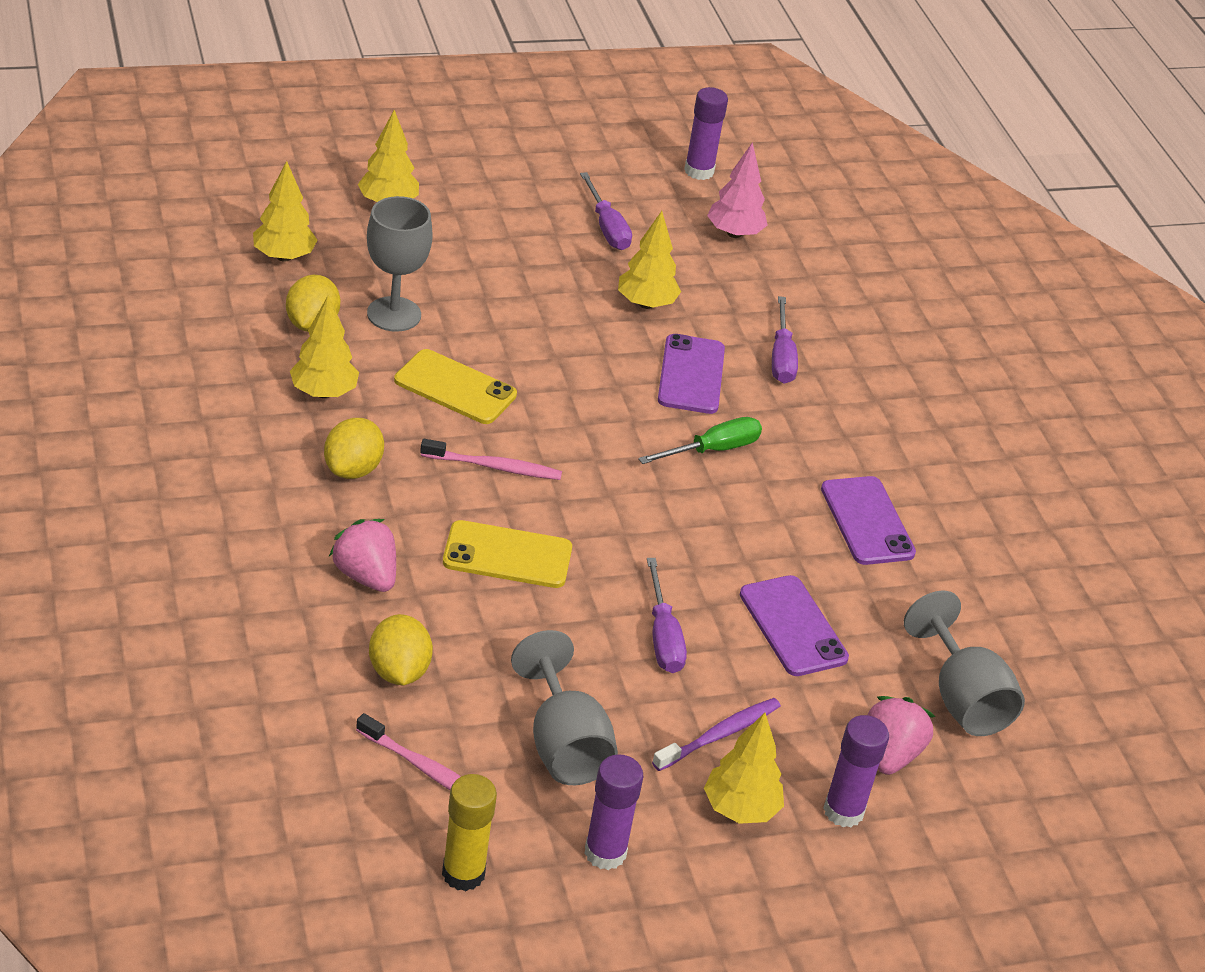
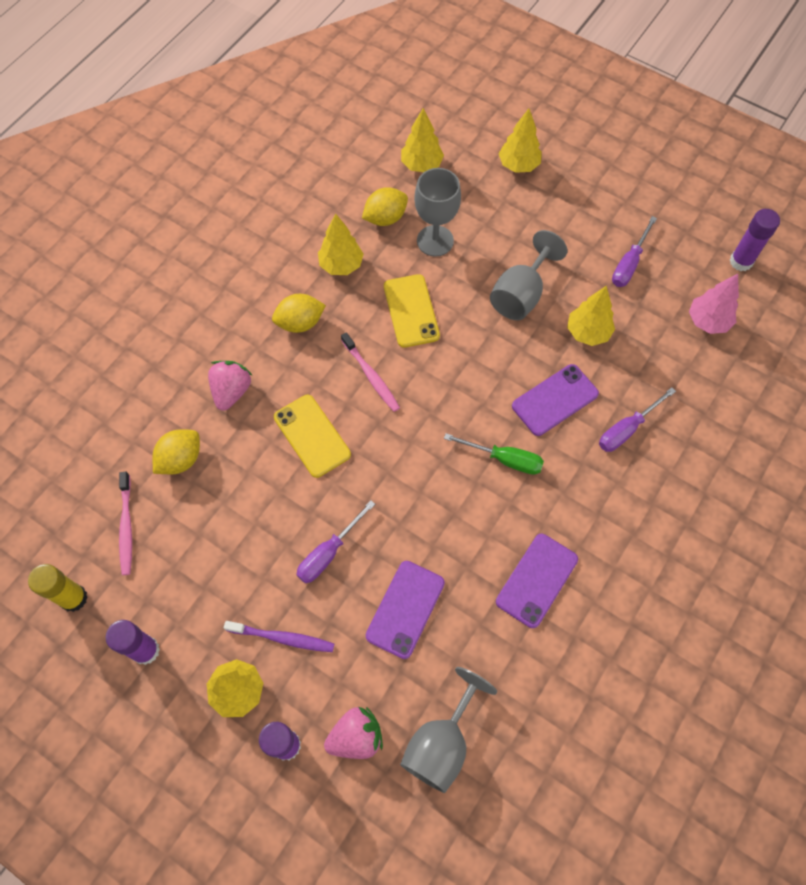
camera: 55 degrees right, 25 degrees up
(563, 745) = (202, 571): grey goblet -> grey goblet (520, 294)

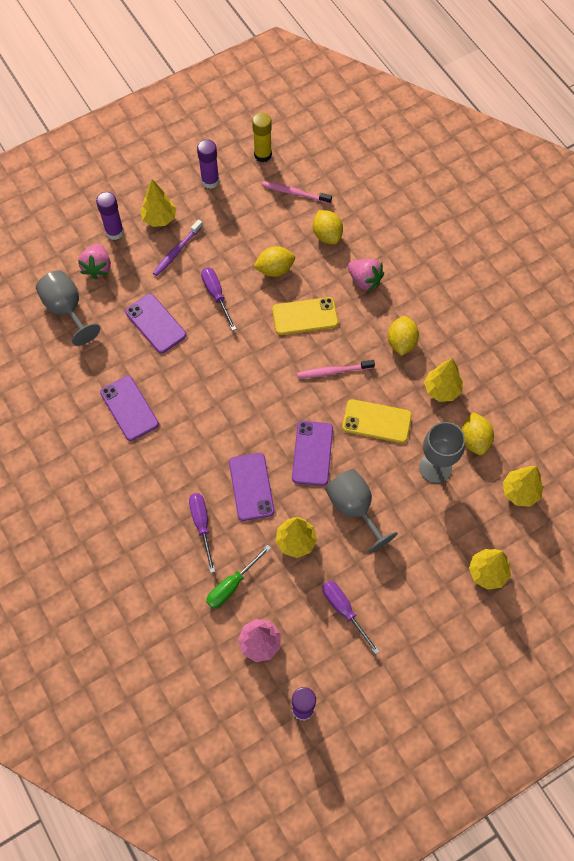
camera: 115 degrees right, 0 degrees up
(259, 499) = (275, 269): none -> yellow lemon
(482, 357) = (312, 453): none -> purple phone
(504, 459) = (223, 429): green screwdriver -> green screwdriver (232, 585)

